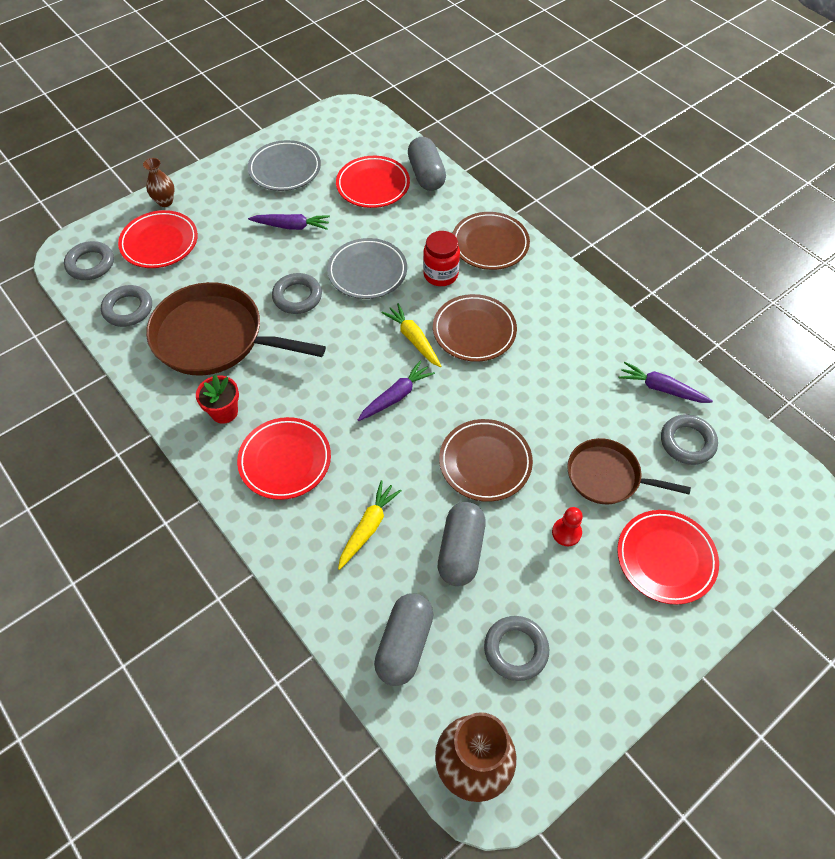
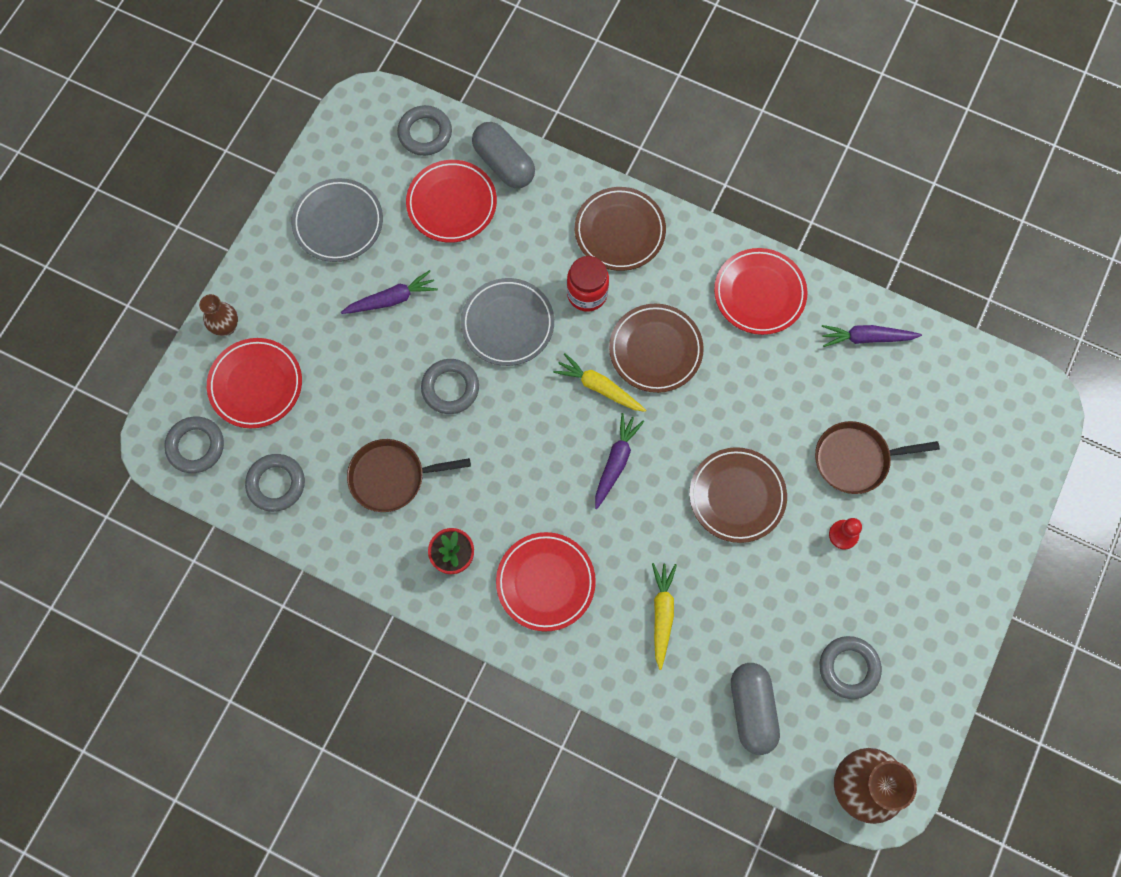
camera: 25 degrees left, 15 degrees up
(214, 337) = (391, 477): brown pan -> brown pan, size x0.59
(460, 550) = (757, 597): grey capsule -> none
(665, 558) = (940, 520): red plate -> red plate (759, 293)
(687, 442) = (913, 388): grey ring -> grey ring (425, 133)

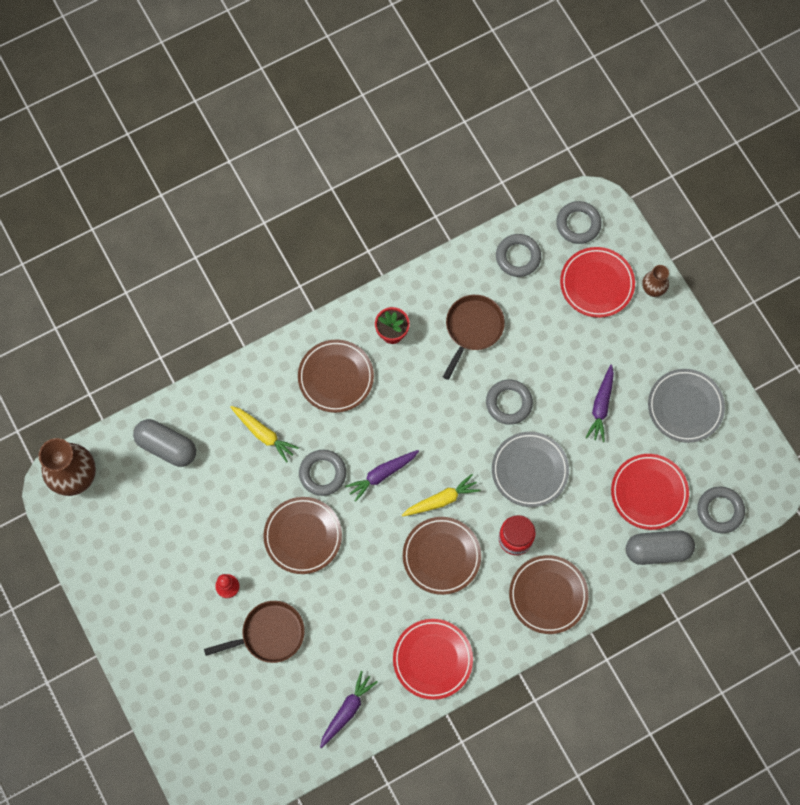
camera: 125 degrees right, 0 degrees up
(545, 582) = (336, 377): red plate -> brown plate
(616, 462) = (382, 474): purple carrot -> purple carrot turned 90 degrees clockwise
(848, 668) = (145, 524): grey ring -> grey ring (322, 473)
(855, 459) = (270, 634): brown pan -> brown pan turned 45 degrees clockwise

